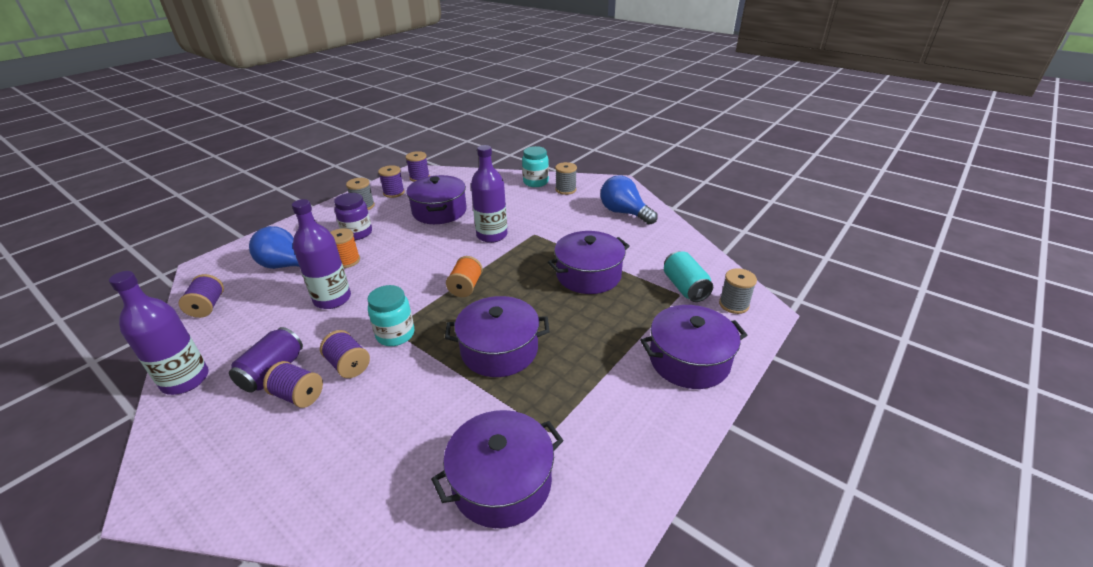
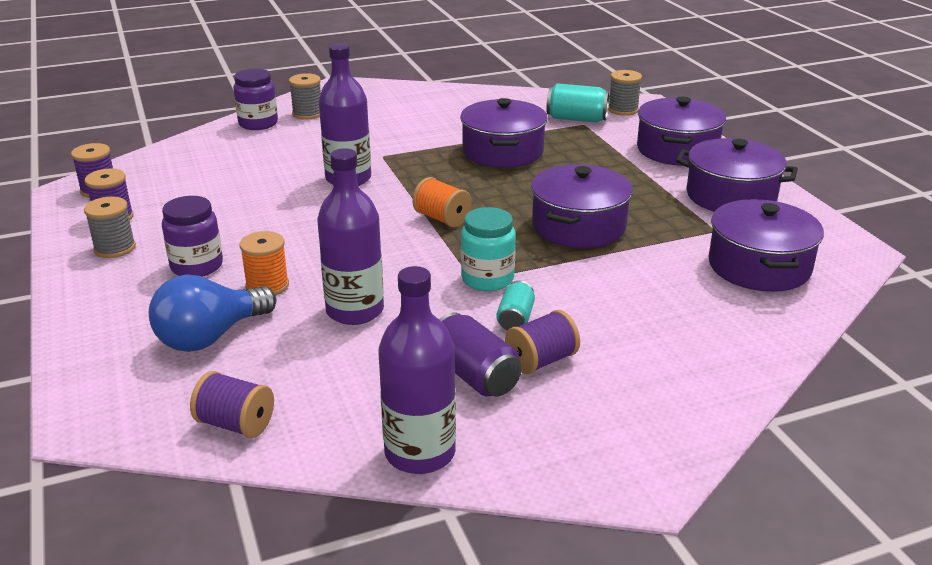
camera: 60 degrees left, 5 degrees down
(348, 365) = (515, 319): purple spool -> turquoise can
(439, 211) = (231, 197): purple pot -> purple pot (731, 196)
(535, 182) = (258, 123): turquoise jar -> purple jar
(624, 213) = (409, 102): blue light bulb -> none

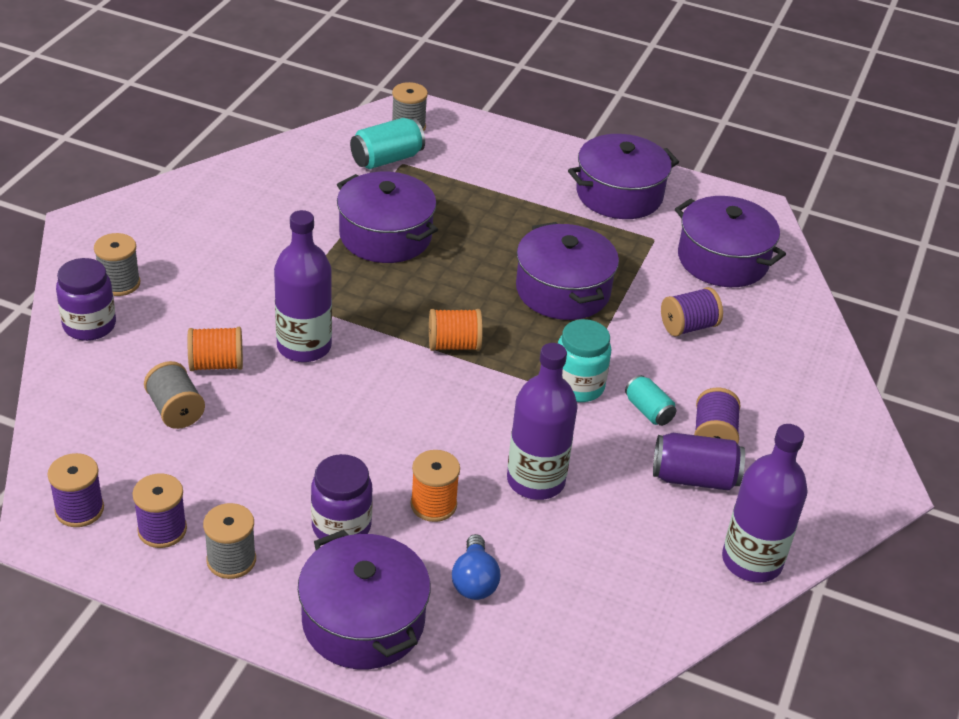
camera: 50 degrees left, 10 degrees up
(210, 337) = (474, 581): blue light bulb -> blue light bulb, size x0.61
(225, 174) = (175, 410): none -> grey spool
(236, 424) = (616, 633): purple spool -> purple spool (688, 326)
(285, 165) = (216, 364): none -> orange spool
(677, 150) = (516, 159): purple pot -> purple pot (363, 621)

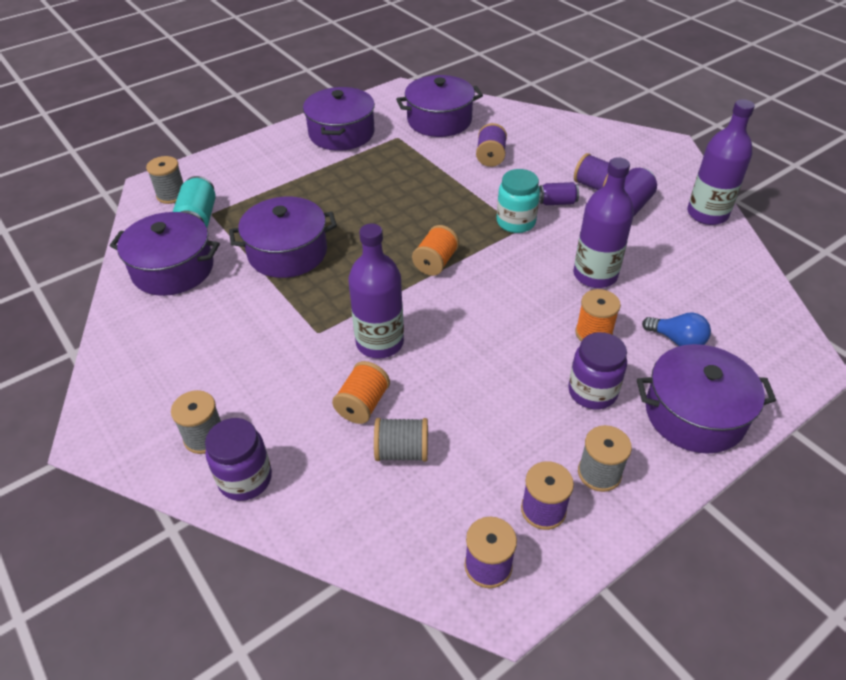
camera: 55 degrees left, 5 degrees up
(563, 290) = (417, 193): purple pot -> purple pot (173, 269)
(648, 411) = (557, 202): turquoise can -> purple can

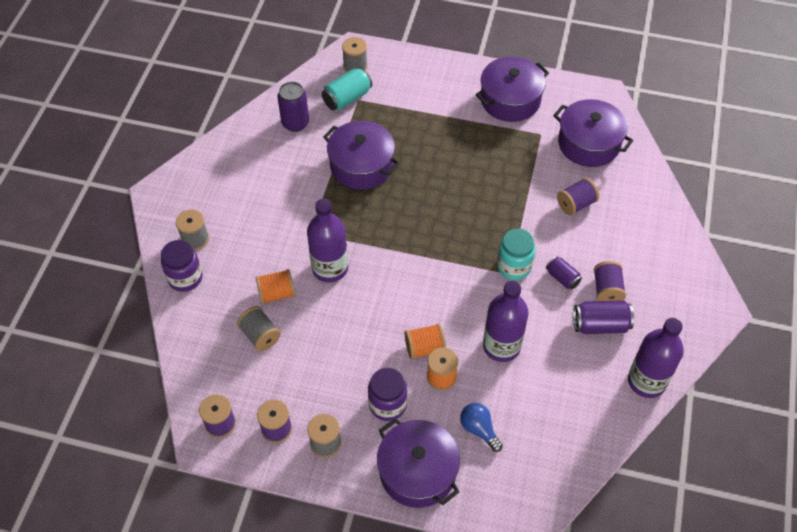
camera: 50 degrees right, 10 degrees up
(173, 269) = (295, 123): purple pot -> purple can
(435, 262) = (427, 248): orange spool -> orange spool (425, 348)
(677, 340) = (479, 429): blue light bulb -> blue light bulb turned 150 degrees clockwise

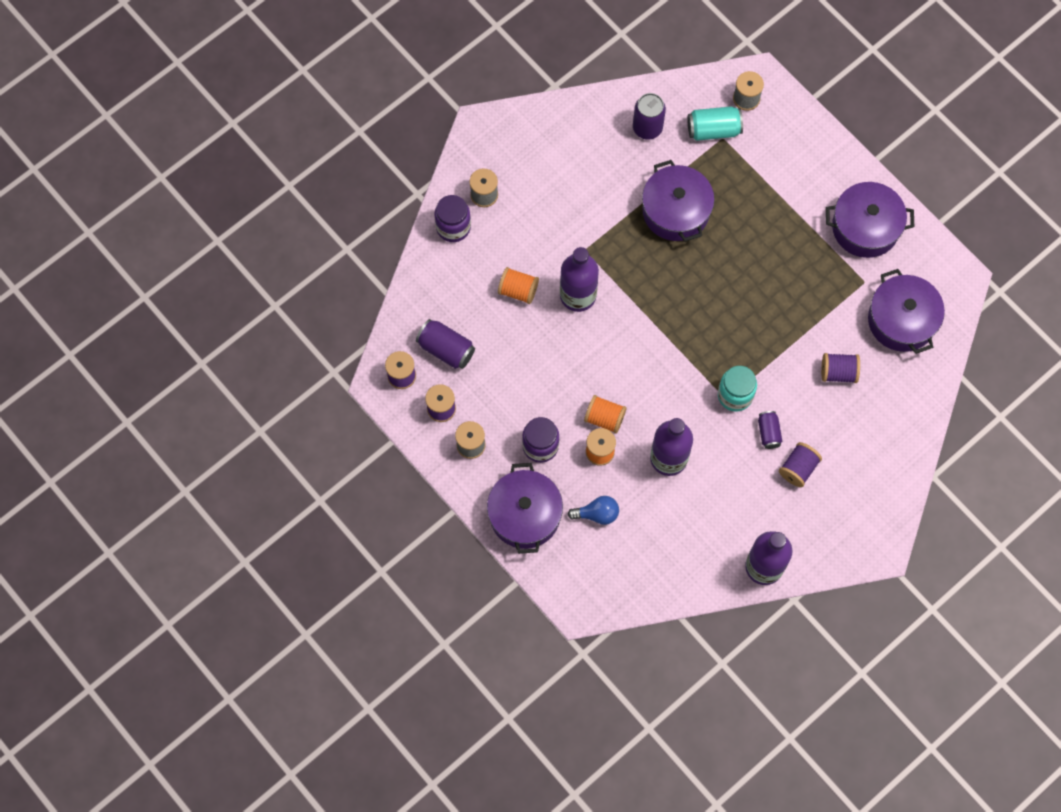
camera: 35 degrees right, 15 degrees up
(260, 335) = (480, 320): grey spool -> none
(479, 429) = (597, 514): blue light bulb -> blue light bulb turned 90 degrees clockwise
(600, 325) = (766, 495): purple can -> purple can (446, 349)

